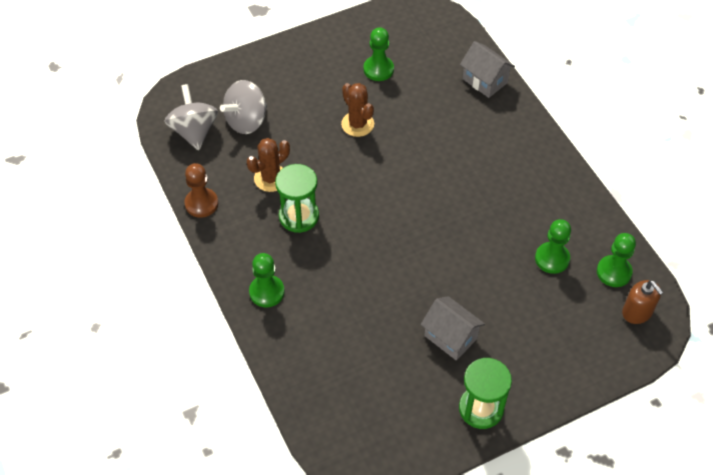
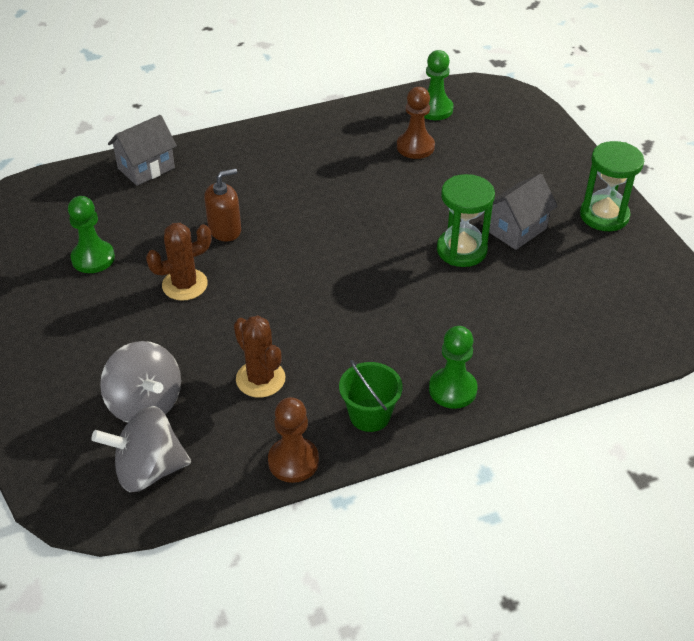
camera: 85 degrees left, 10 degrees down
(241, 243) = (370, 415): none -> green bucket
(299, 216) = (331, 352): green hourglass -> green hourglass (461, 250)
(552, 259) = (415, 147): green pawn -> brown pawn
(637, 312) = (483, 101): brown soap dispenser -> brown soap dispenser (225, 230)

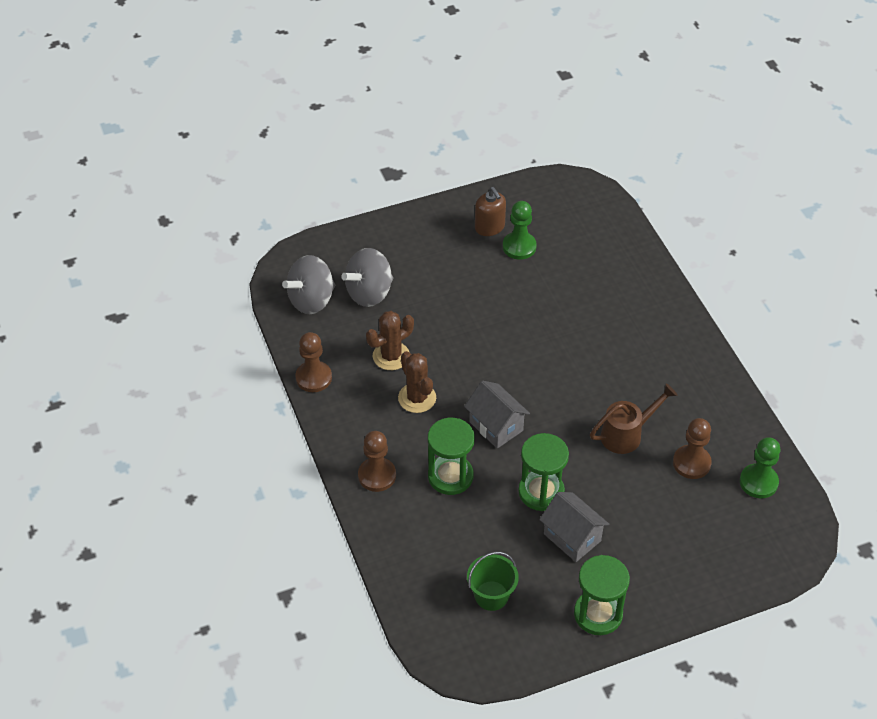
camera: 90 degrees right, 5 degrees up
(146, 168) = (636, 267): grey house -> grey house (496, 426)
(148, 470) = (311, 300): grey spinning top -> grey spinning top turned 120 degrees counterclockwise
(185, 285) = (491, 304): brown cactus -> brown cactus (417, 398)
(225, 230) = (558, 325): brown soap dispenser -> brown soap dispenser (489, 227)
(370, 415) = (353, 422): green bucket -> green bucket (491, 595)
(381, 186) = (626, 434): none -> brown watering can
(447, 322) = (450, 476): none -> green hourglass
(452, 389) = (377, 475): green pawn -> brown pawn

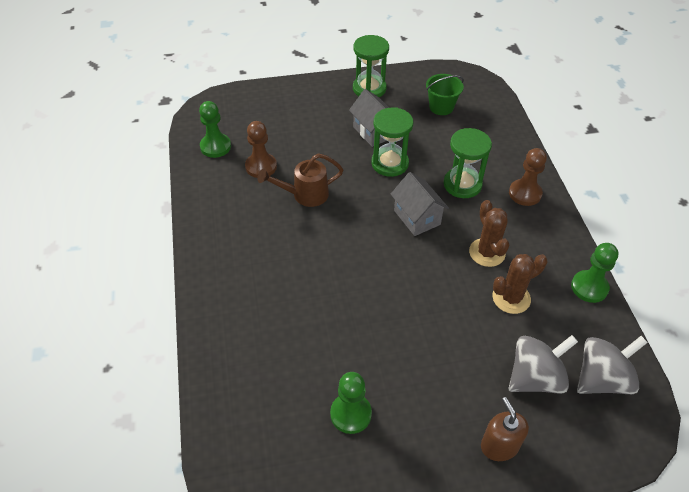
camera: 170 degrees left, 0 degrees up
(313, 378) = (589, 287): brown pawn -> green pawn
(489, 227) = (381, 451): brown soap dispenser -> brown soap dispenser (499, 446)

